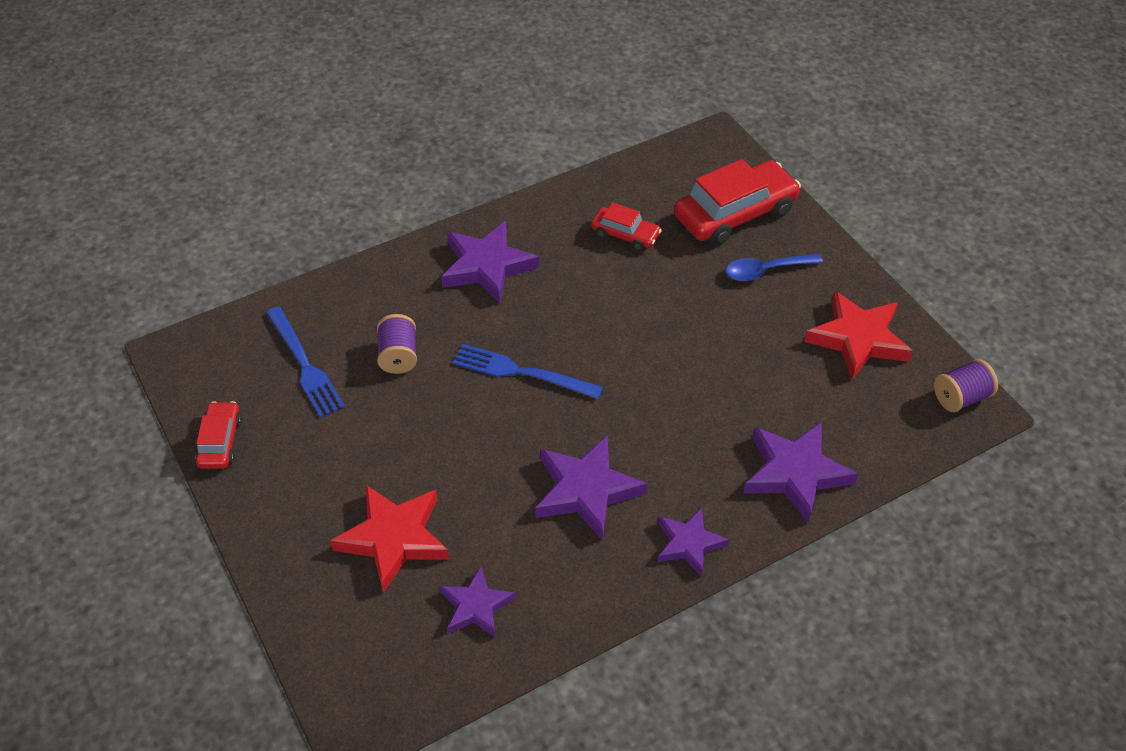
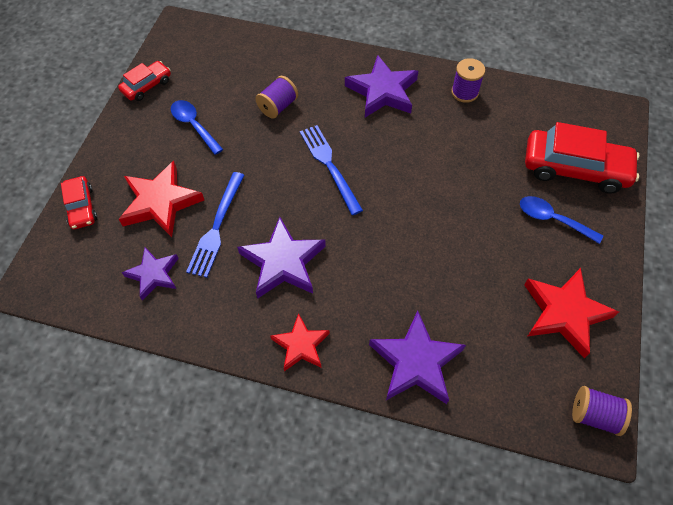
camera: 45 degrees right, 10 degrees up
(304, 365) = (228, 76): blue fork -> blue fork (216, 227)
(331, 440) = (194, 125): none -> blue spoon
(565, 213) = (464, 92): none -> purple spool
(625, 235) = (486, 131): red car -> red car (81, 207)
(689, 544) = (301, 345): purple star -> red star

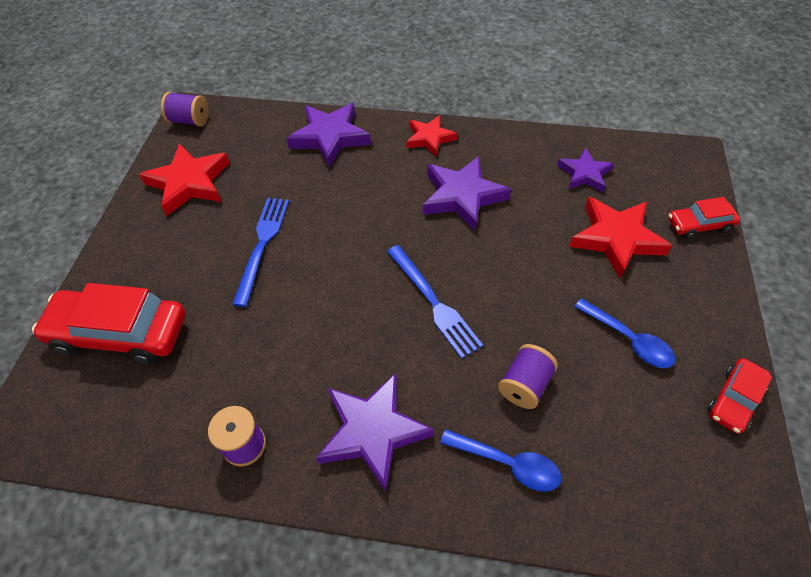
camera: 175 degrees right, 5 degrees down
(81, 207) = (699, 225): red car -> red car turned 75 degrees counterclockwise
(216, 227) = (542, 220): blue fork -> blue fork (262, 245)
(552, 219) = (171, 266): blue spoon -> blue spoon (507, 463)

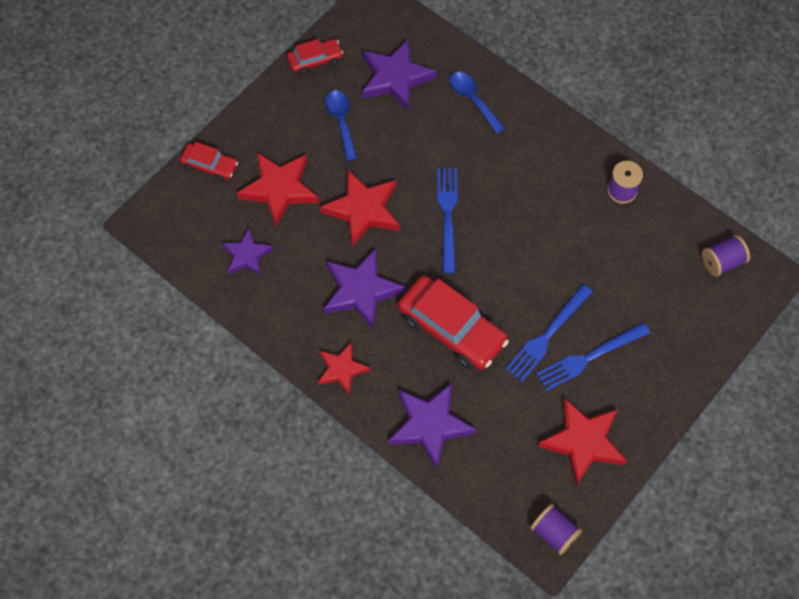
camera: 150 degrees left, 10 degrees up
(120, 333) = (682, 315): red car -> red car (451, 329)
(211, 246) = (589, 357): none -> blue fork
(372, 431) = (540, 157): purple star -> purple star (395, 78)
(521, 262) = (363, 210): none -> red star
(524, 385) = (429, 133): purple spool -> purple spool (722, 262)

